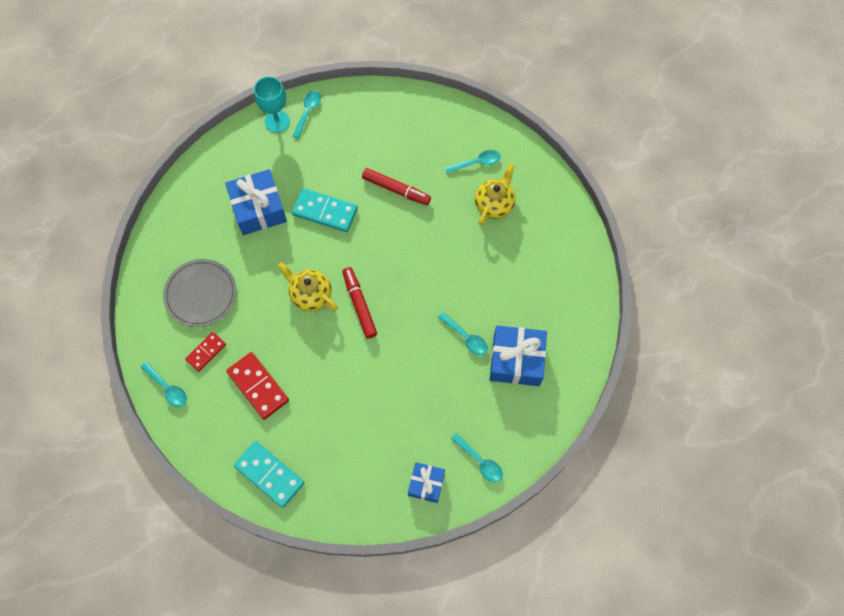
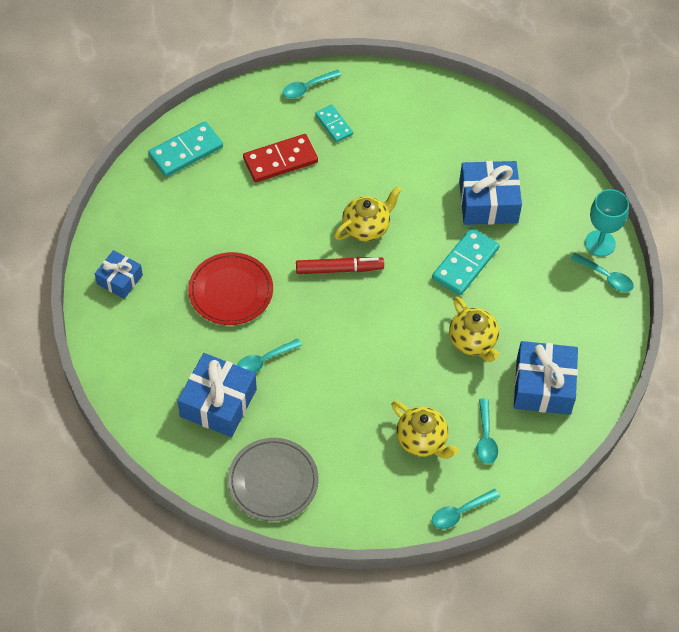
camera: 105 degrees right, 10 degrees down
(201, 294) = (400, 132): grey plate -> grey plate (273, 481)
(206, 352) = (334, 125): red domino -> turquoise domino
(396, 189) = (473, 341): red marker -> yellow teapot
(408, 385) = (231, 291): none -> red plate
(419, 134) = (543, 386): none -> blue gift
(480, 461) = (121, 334): turquoise spoon -> turquoise spoon (460, 512)

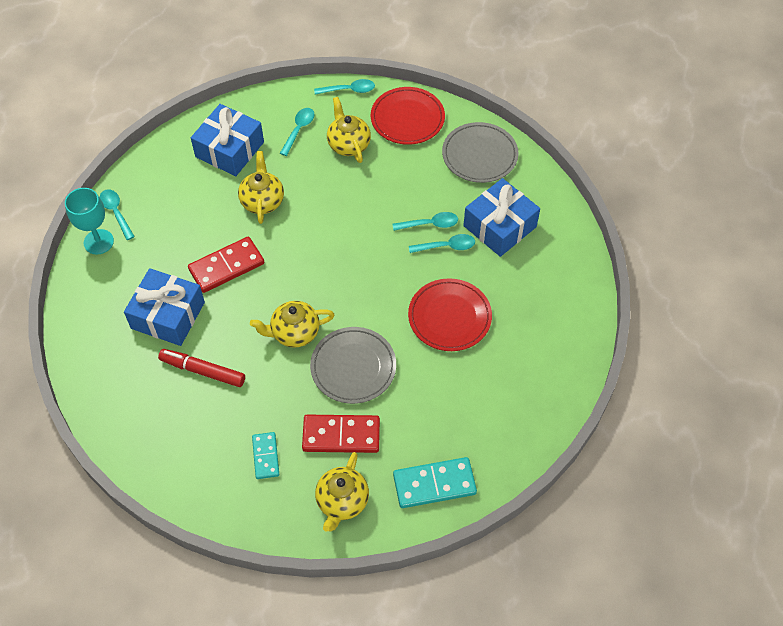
camera: 155 degrees left, 0 degrees up
(119, 279) = (550, 366): blue gift -> none
(255, 115) = (342, 501): none -> yellow teapot
(298, 216) = (353, 367): none -> grey plate
(307, 87) = (269, 515): turquoise spoon -> turquoise spoon (430, 224)
(339, 269) = (341, 302): red marker -> red marker (203, 371)
(374, 499) = (407, 118): none -> red plate
(465, 263) = (226, 266): turquoise domino -> red domino

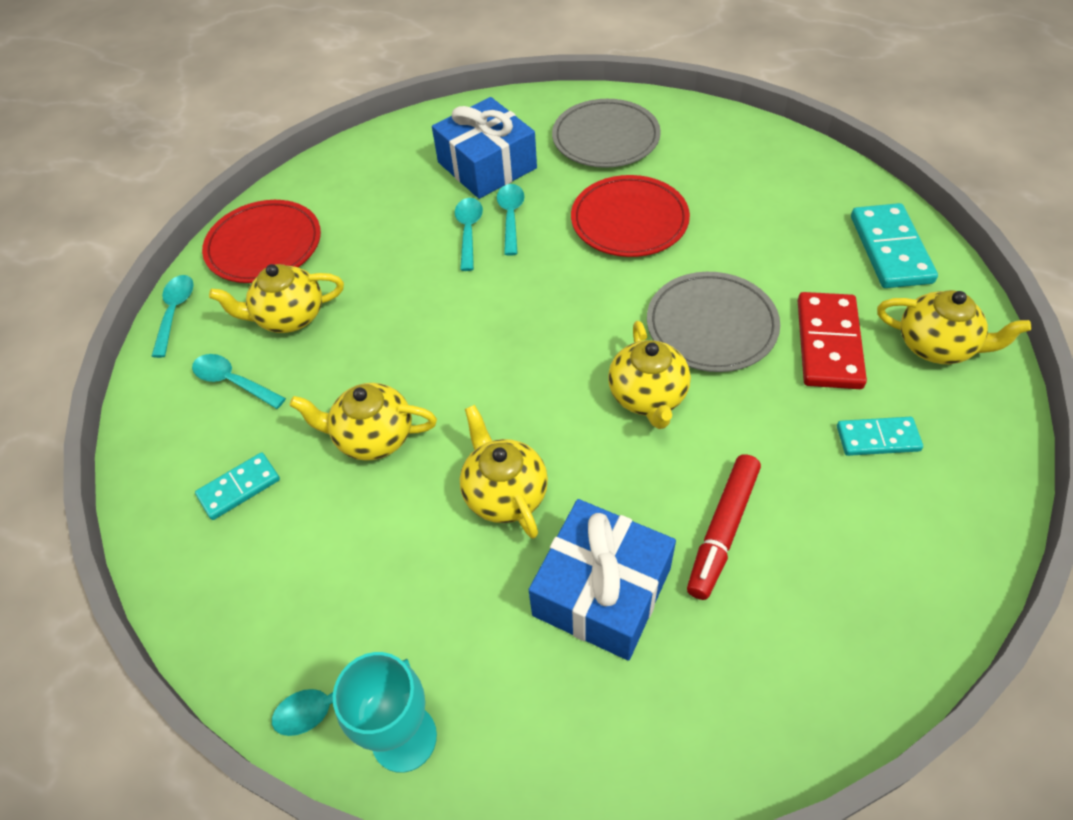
camera: 80 degrees left, 5 degrees down
(226, 266) = (504, 493): red domino -> yellow teapot
(230, 149) = (239, 488): blue gift -> turquoise domino
(479, 155) = (360, 176): grey plate -> grey plate (605, 138)

